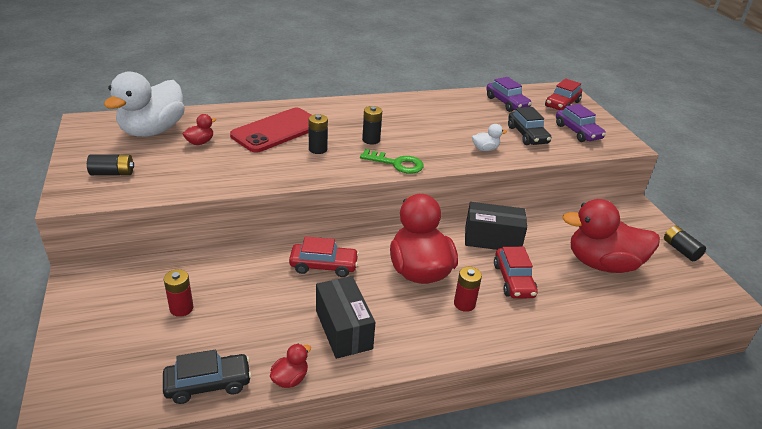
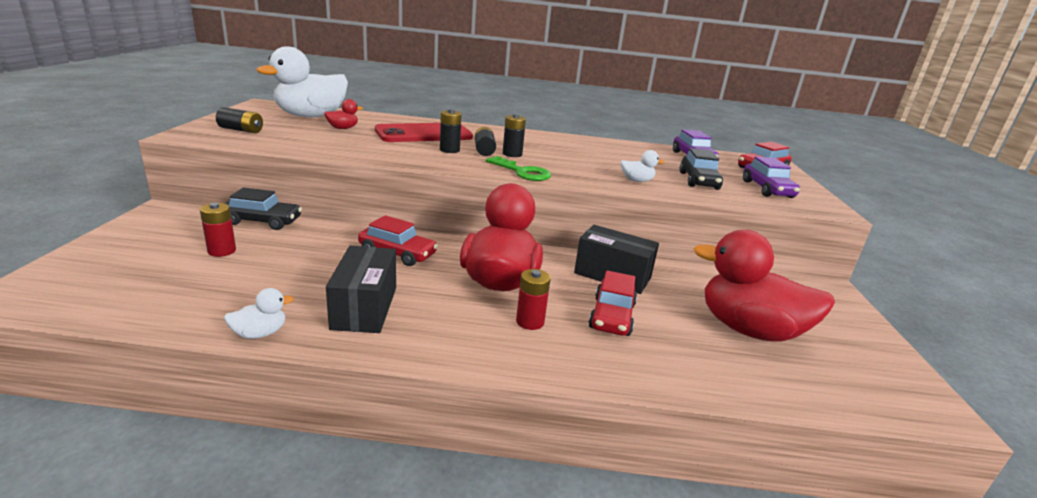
camera: 20 degrees right, 10 degrees down
(208, 384) = (172, 314): black car -> black car (262, 221)
(290, 379) = (260, 333): red duck -> white duck
(680, 250) = (880, 343): black battery -> black battery (484, 150)

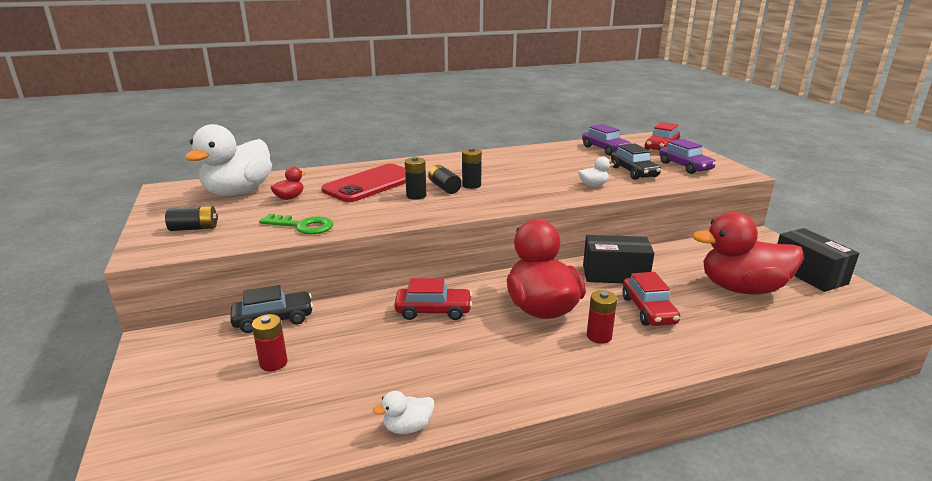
camera: 20 degrees left, 0 degrees up
(260, 333) = (408, 427): white duck -> white duck turned 150 degrees counterclockwise
(364, 308) = (464, 371): black box -> black box (809, 274)
(522, 172) = (502, 202): green key -> green key (302, 226)

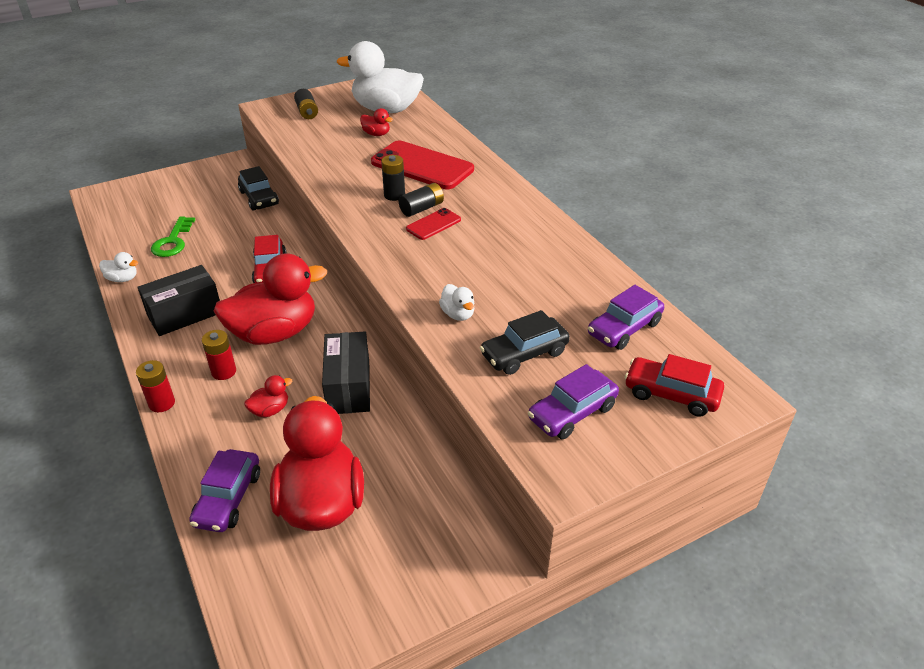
camera: 80 degrees right, 15 degrees up
(273, 363) = (203, 211): red battery -> red battery (162, 403)
(302, 226) = (314, 153): green key -> green key (172, 241)
(408, 427) = (122, 279): white duck -> white duck turned 135 degrees clockwise
(471, 185) = (433, 224): black battery -> red phone
(648, 310) = (270, 410): red car -> red duck
(756, 329) = (228, 498): none -> purple car
(809, 274) = (370, 594): black box -> black box (185, 314)

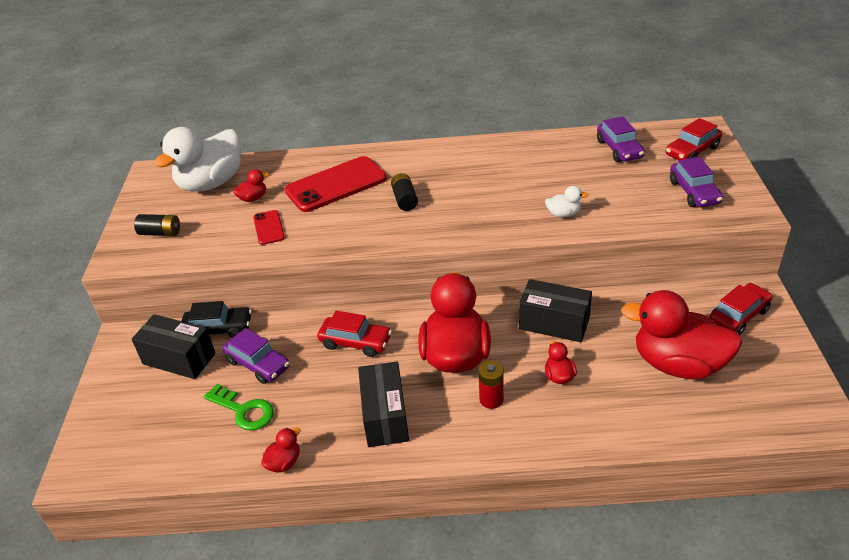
camera: 60 degrees left, 0 degrees up
(122, 279) = (284, 462): white duck -> red duck
(162, 403) = (513, 450): red battery -> none
(219, 193) = (179, 359): none -> black box
(228, 498) = (654, 419): purple car -> purple car (258, 364)
(394, 195) = (371, 210): black battery -> none
(433, 224) = (434, 199): red phone -> red phone (269, 228)
(433, 547) = (738, 316): none -> red car
(524, 354) = (625, 196): black car -> none

